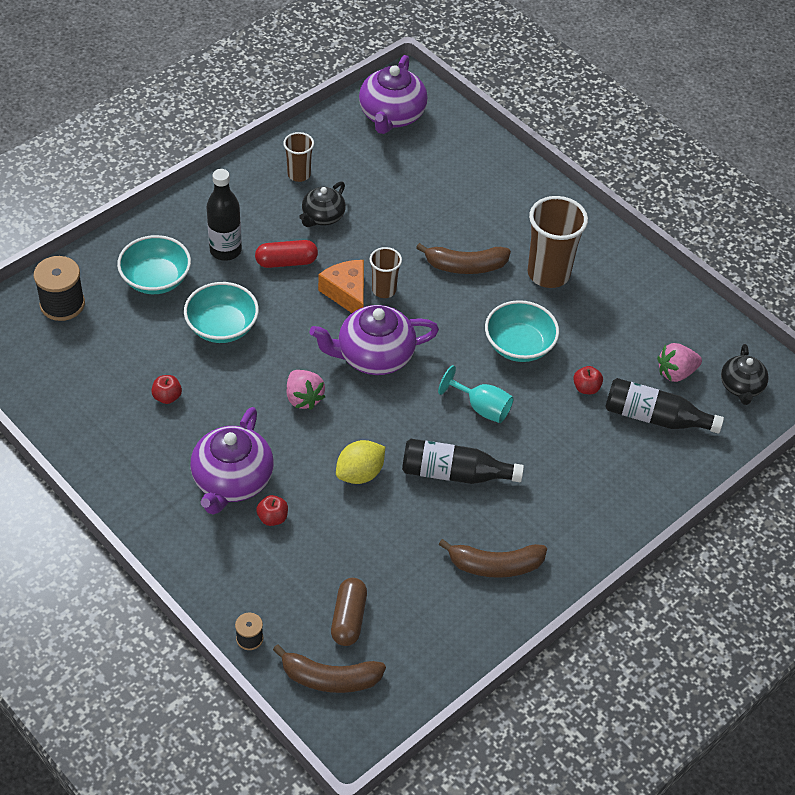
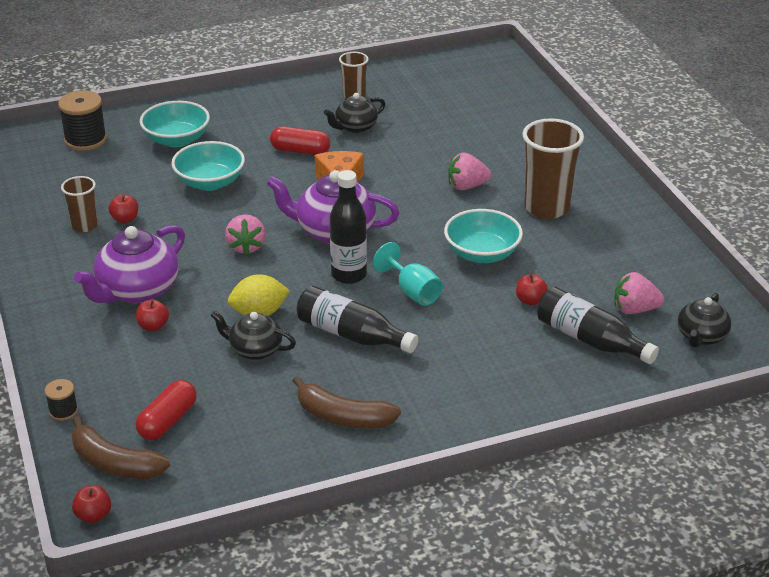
camera: 25 degrees right, 15 degrees down
(225, 250) = (251, 133): black bottle -> black bottle (349, 275)
(344, 737) = (93, 515): none -> red apple
(348, 618) = (167, 421): brown capsule -> red capsule
(379, 516) = (254, 350): none -> black teapot
(384, 290) = (376, 187): brown cup -> brown cup (84, 226)
(391, 116) = (467, 73): purple teapot -> none
(465, 266) = (467, 186): brown banana -> pink strawberry

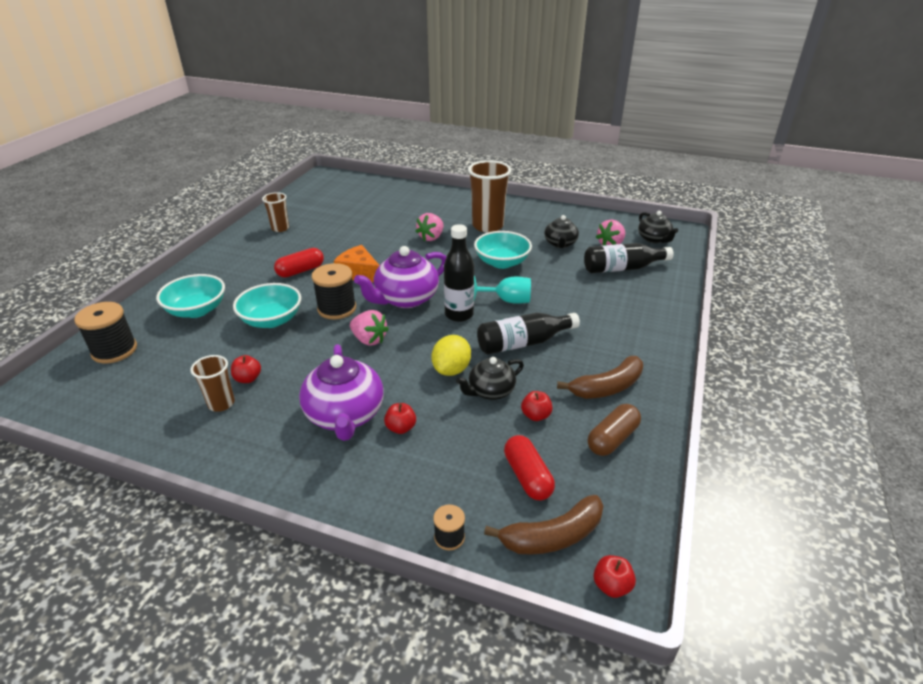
camera: 50 degrees left, 0 degrees up
(268, 450) = (612, 439): none -> brown capsule
(269, 204) = (337, 308): none -> black spool
(355, 127) = (312, 242): black teapot -> black teapot (560, 244)
(530, 300) = (565, 268): red apple -> red apple (535, 415)

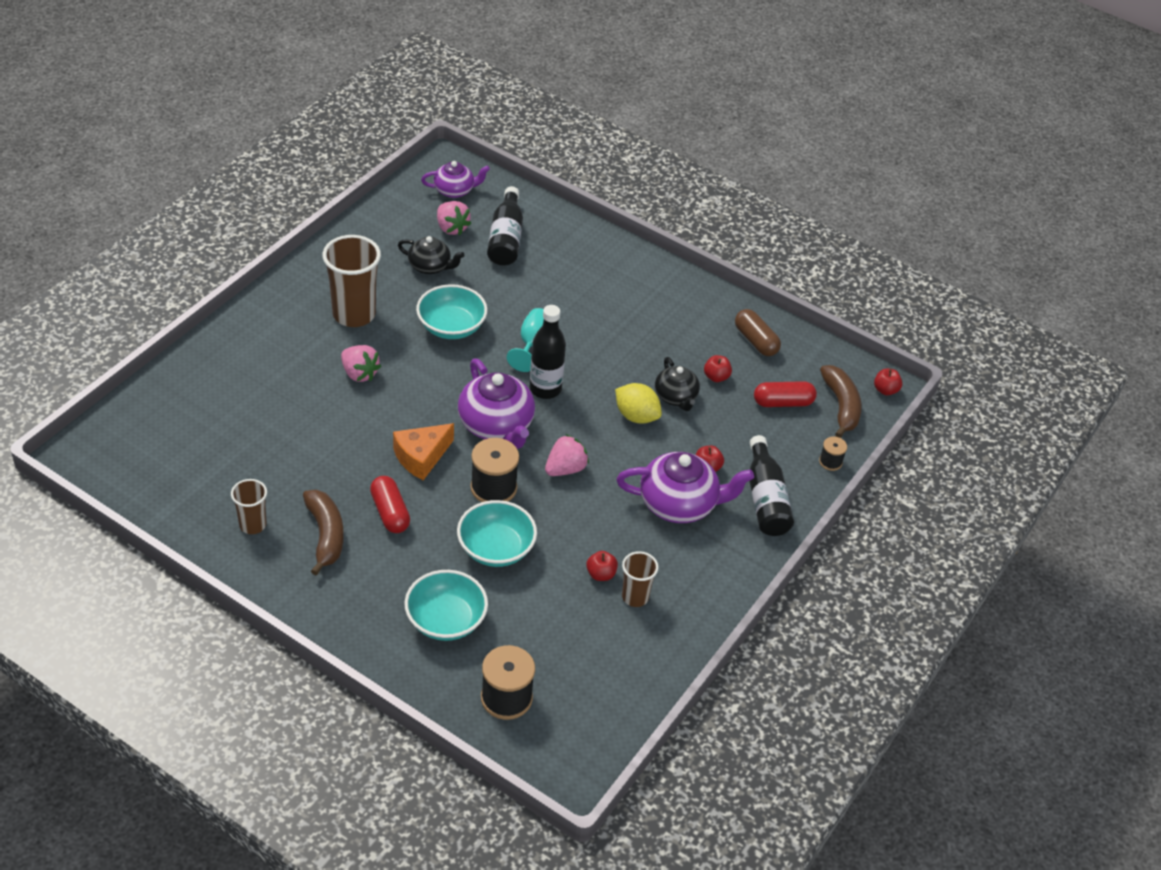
camera: 80 degrees left, 10 degrees up
(523, 343) = (611, 355): black bottle -> black bottle (765, 499)
(607, 387) = (693, 321): brown banana -> brown banana (325, 535)
(654, 239) = (455, 190): black teapot -> purple teapot

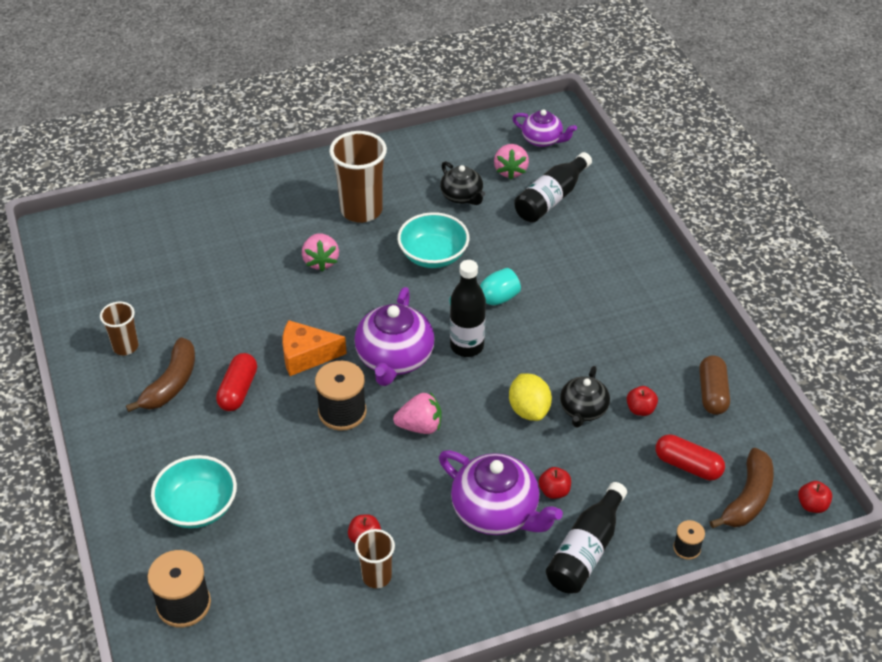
camera: 40 degrees right, 0 degrees up
(496, 548) = (295, 466): turquoise bowl -> none

